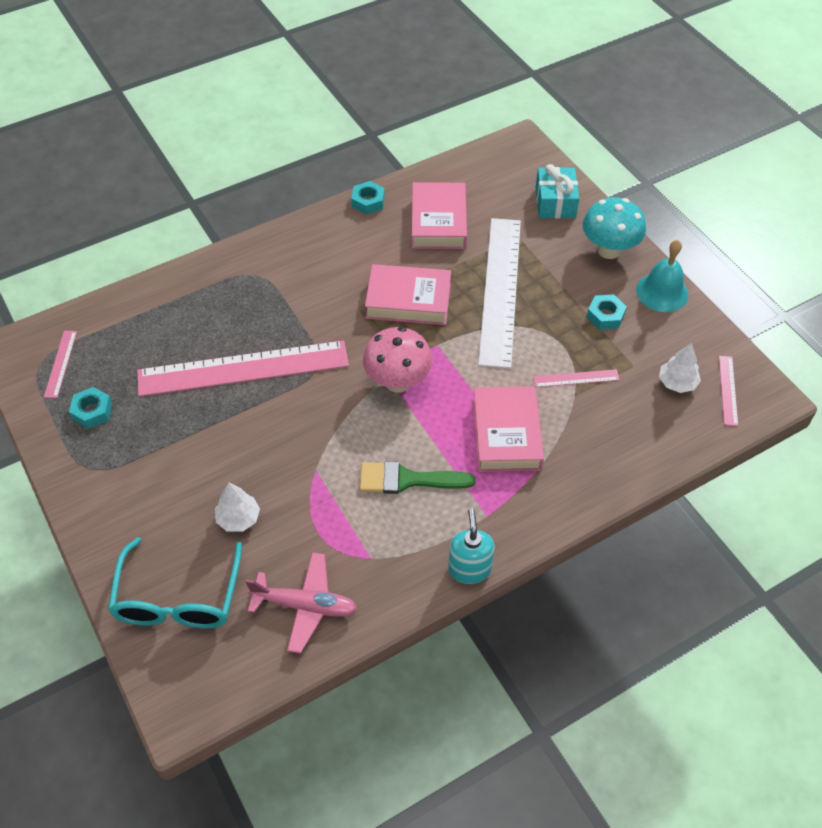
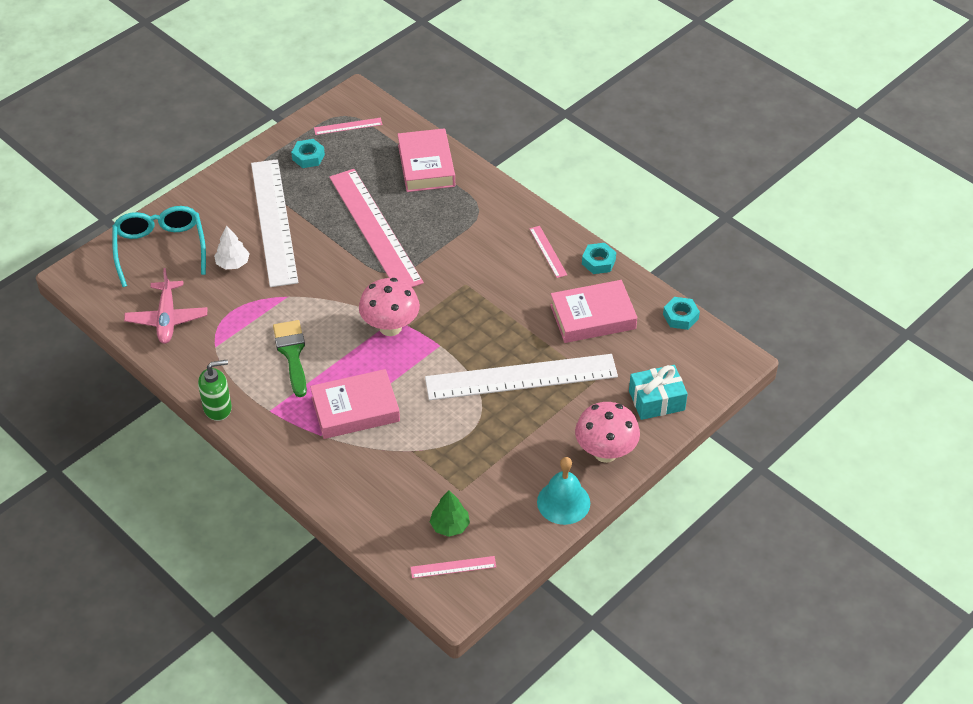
camera: 75 degrees right, 5 degrees down
(178, 598) = (160, 249): turquoise glasses -> turquoise glasses turned 90 degrees clockwise
(186, 464) = (274, 222): none -> white ruler
(408, 300) = (485, 315): pink book -> pink book (426, 166)
(469, 569) = (218, 408): turquoise soap dispenser -> green soap dispenser
(576, 378) = (432, 449): pink ruler -> pink ruler (548, 251)
(605, 316) = (516, 461): turquoise nut -> turquoise nut (680, 317)
(609, 250) = (605, 452): turquoise mushroom -> pink mushroom
(677, 383) = (450, 526): white tree -> green tree

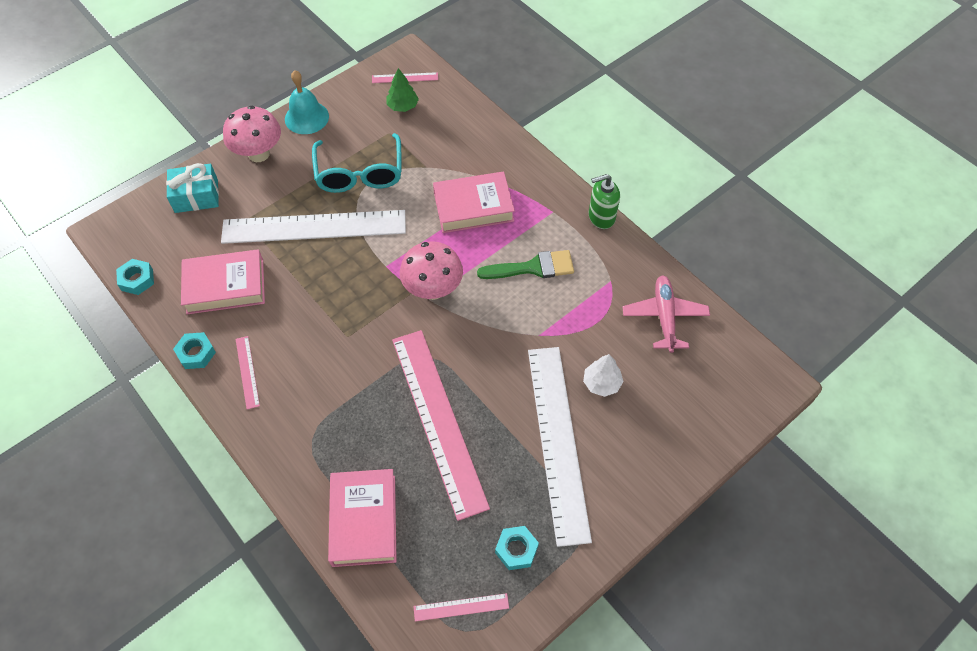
camera: 175 degrees left, 10 degrees up
(160, 249) = (687, 410): turquoise glasses -> turquoise glasses (359, 173)
(292, 353) = (533, 267): green brush -> green brush turned 90 degrees counterclockwise

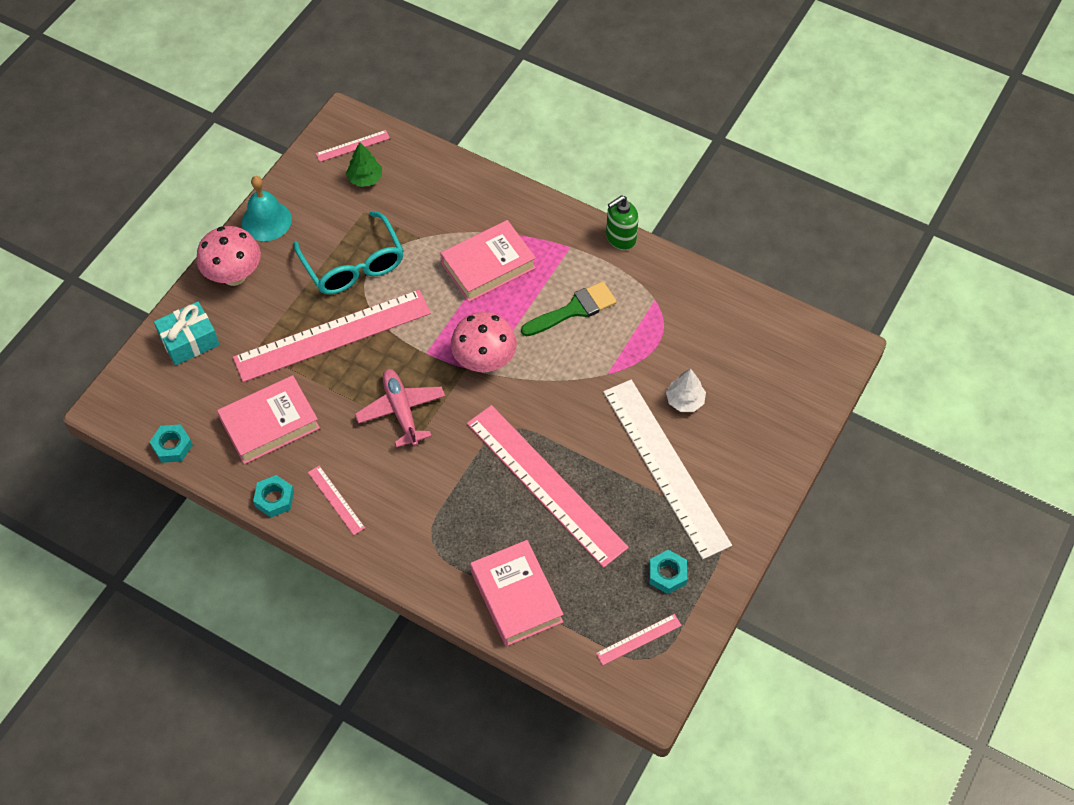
camera: 20 degrees left, 0 degrees up
(314, 227) = (332, 335): white ruler -> pink ruler
(664, 317) = (719, 319): pink plane -> pink plane (401, 411)

